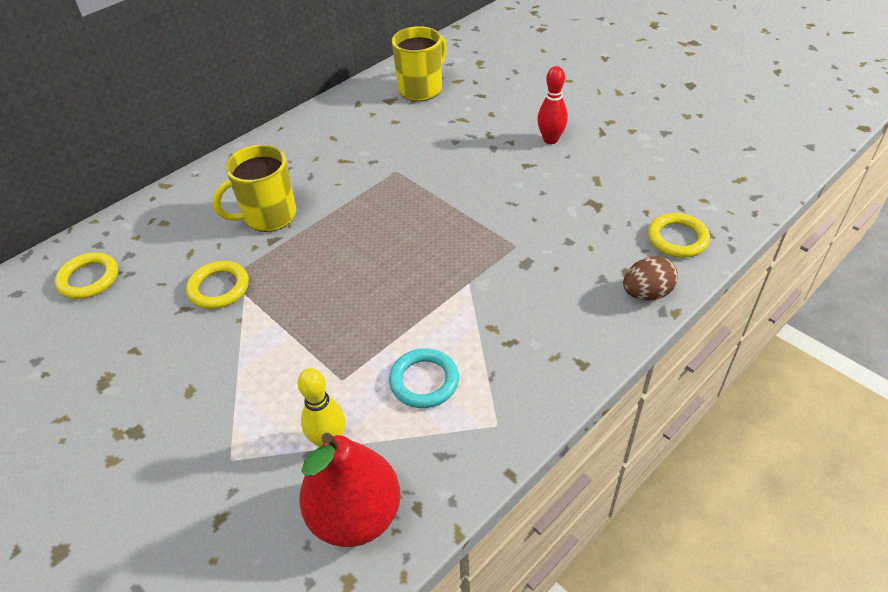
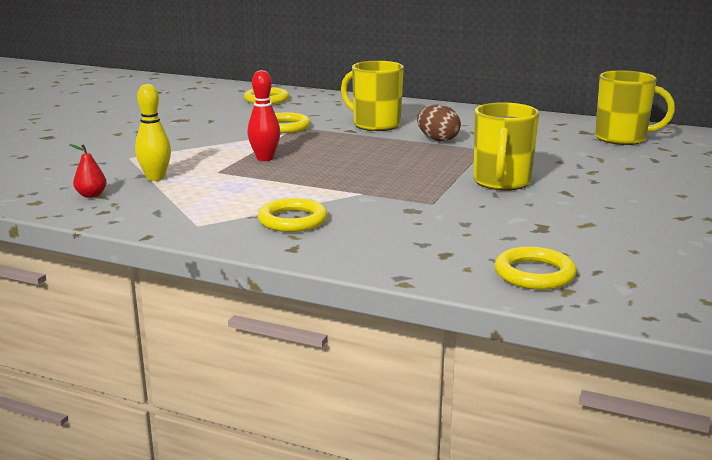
camera: 65 degrees right, 25 degrees down
(355, 515) = (91, 195): red pear -> red pear, size x0.41
(424, 381) = (232, 195): turquoise ring -> none
(488, 190) = (501, 182): none -> yellow mug
(516, 348) = (292, 220): none -> yellow ring
(550, 140) = (626, 196): red bowling pin -> red bowling pin (265, 158)
(646, 293) = (421, 266): brown egg -> brown egg (437, 140)

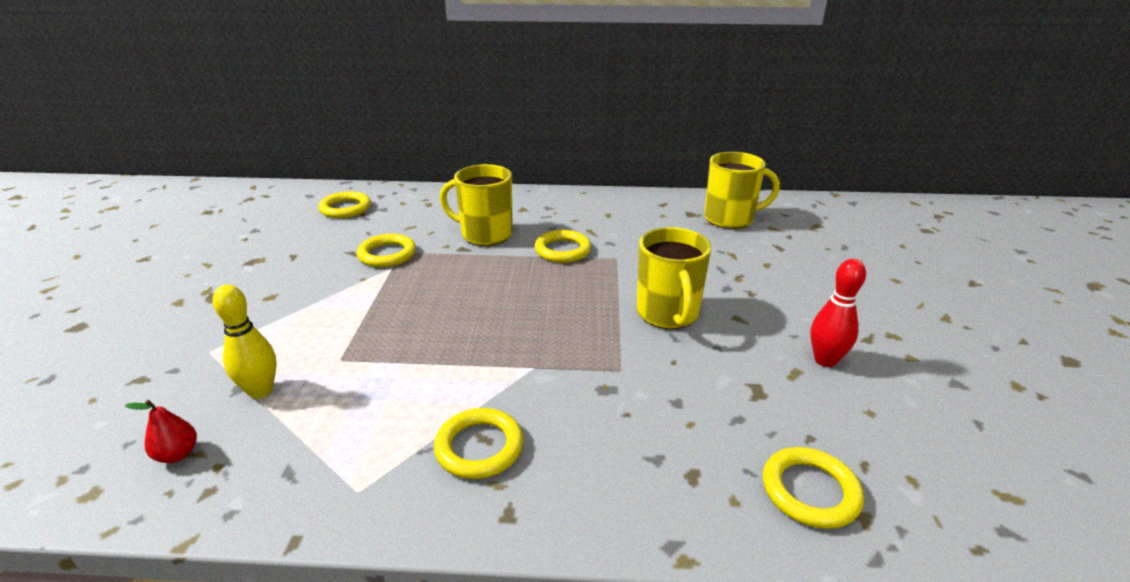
camera: 20 degrees left, 10 degrees up
(265, 158) = (388, 320): red bowling pin -> red bowling pin (825, 360)
(437, 140) = (562, 250): brown egg -> yellow ring

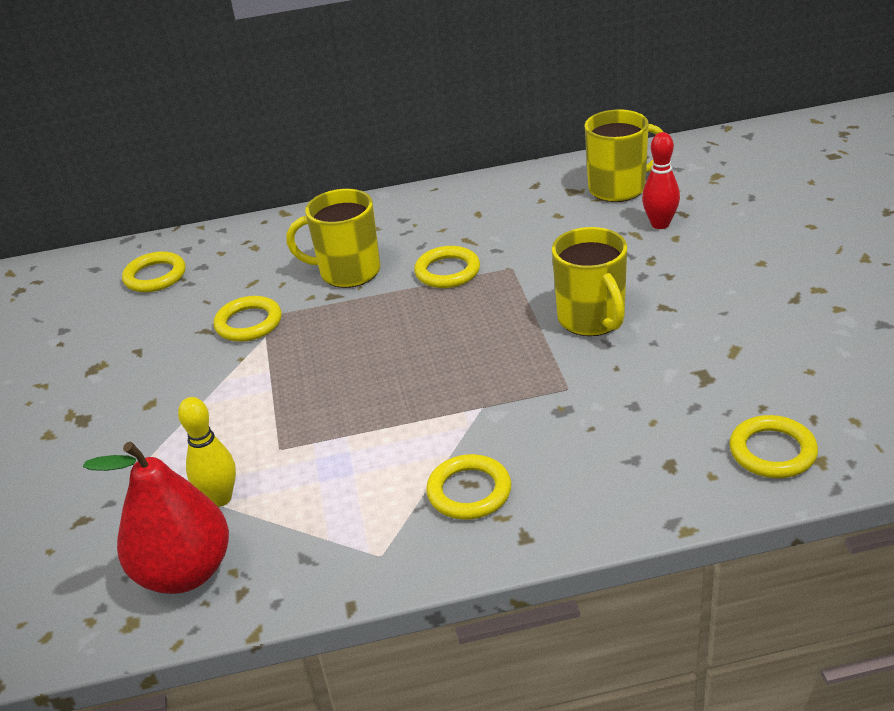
camera: 10 degrees left, 5 degrees up
(177, 454) = (185, 572): red pear -> red pear, size x2.45
(825, 360) = (759, 331): red bowling pin -> red bowling pin (660, 224)

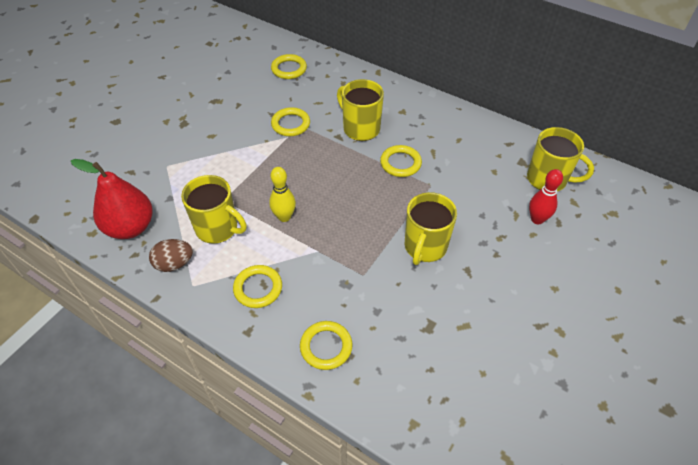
camera: 40 degrees right, 15 degrees up
(220, 498) = (178, 204): yellow bowling pin -> yellow bowling pin (284, 217)
(318, 556) = (174, 264): none -> brown egg
(319, 480) = (218, 228): none -> yellow mug
(772, 451) = (399, 397): yellow ring -> yellow ring (326, 347)

